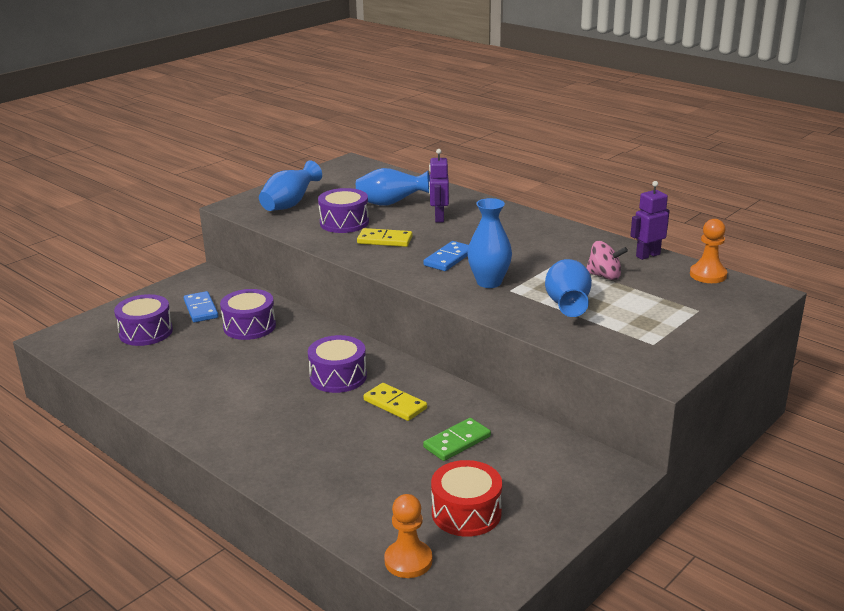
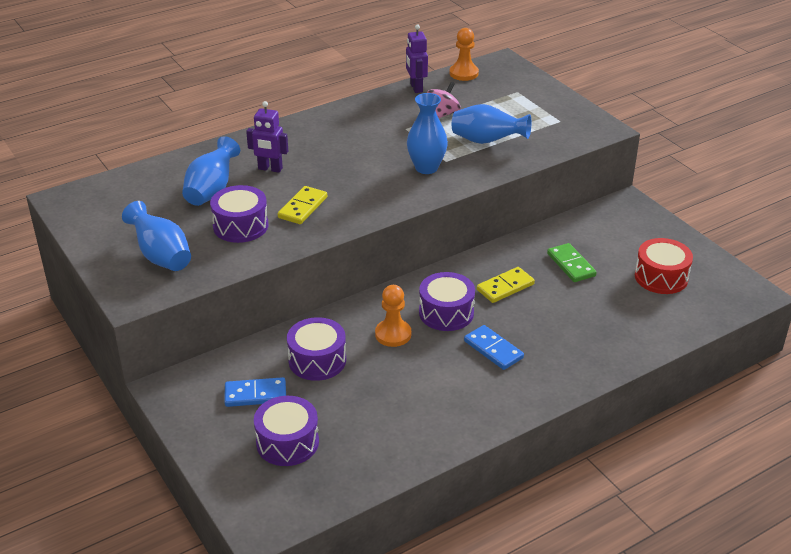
camera: 75 degrees left, 10 degrees up
(408, 561) = (711, 313): orange pawn -> orange pawn (393, 334)
(448, 258) = (367, 179): blue domino -> blue domino (493, 349)

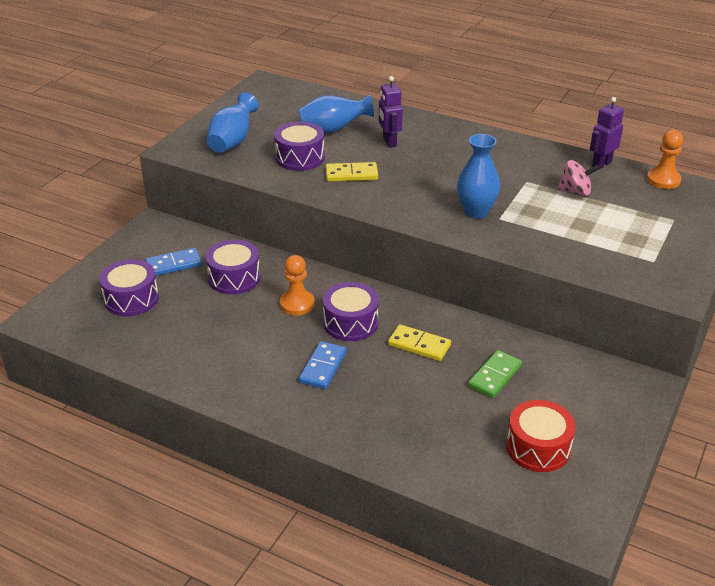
camera: 60 degrees right, 0 degrees up
(255, 394) = (174, 264): blue domino -> blue domino turned 75 degrees counterclockwise
(487, 141) = (560, 230): blue vase -> none

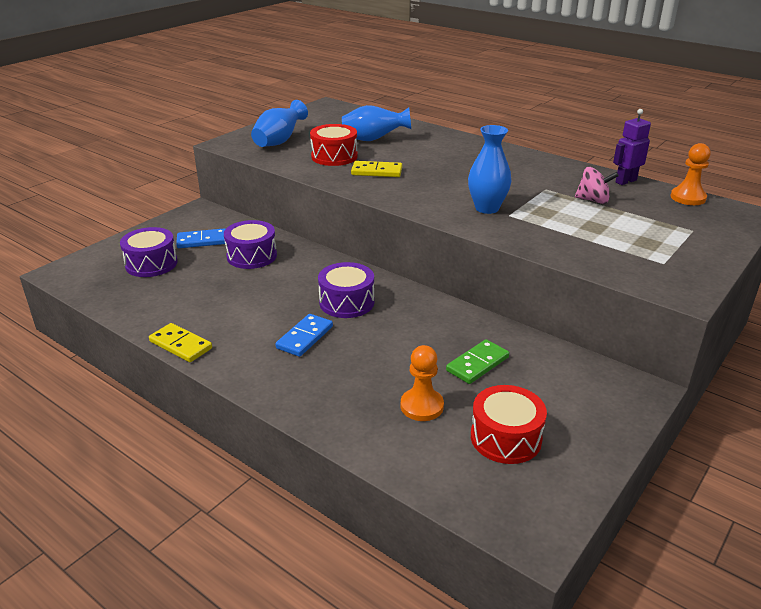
camera: 10 degrees right, 5 degrees down
(297, 304) = (301, 282): orange pawn -> orange pawn (422, 406)
(300, 157) = (334, 156): purple drum -> red drum
(389, 142) = (422, 151): purple robot -> none
(419, 345) = (408, 328): yellow domino -> yellow domino (180, 345)

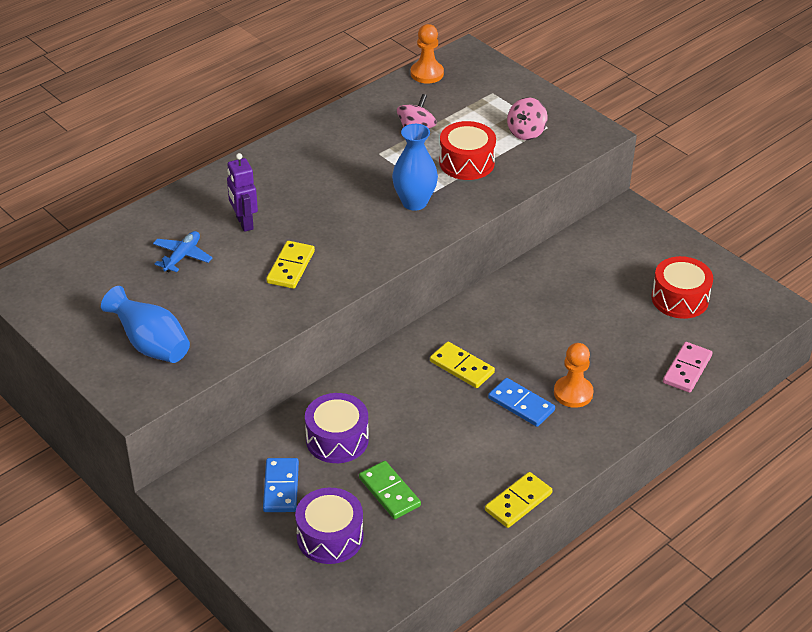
camera: 80 degrees left, 10 degrees up
(334, 156) = (228, 297): red drum -> red drum (466, 162)
(346, 302) = (462, 367): purple drum -> yellow domino
(373, 139) = (182, 256): blue vase -> blue plane
(383, 448) = (687, 369): none -> pink domino
(422, 406) = (636, 339): orange pawn -> orange pawn (573, 393)
(477, 364) = (583, 294): green domino -> green domino (389, 492)
(625, 181) = (377, 98): purple robot -> purple robot (244, 223)
(642, 252) = (526, 132): none -> pink spinning top

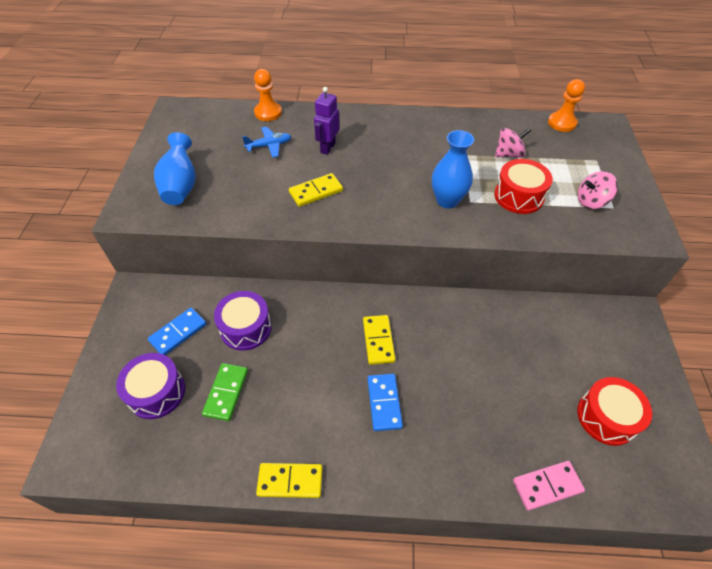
camera: 45 degrees right, 10 degrees up
(573, 393) = (431, 426): orange pawn -> orange pawn (268, 113)

